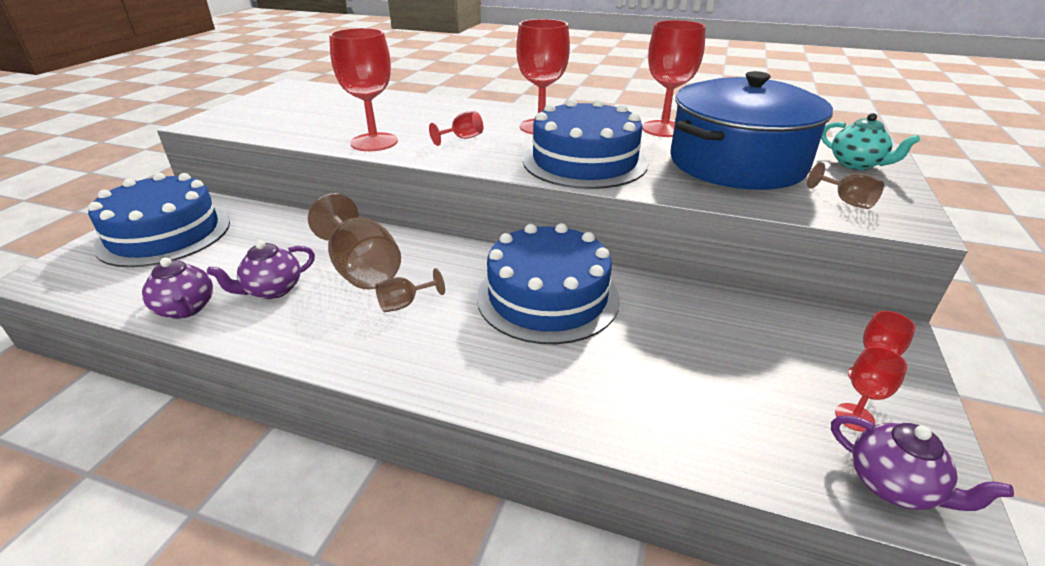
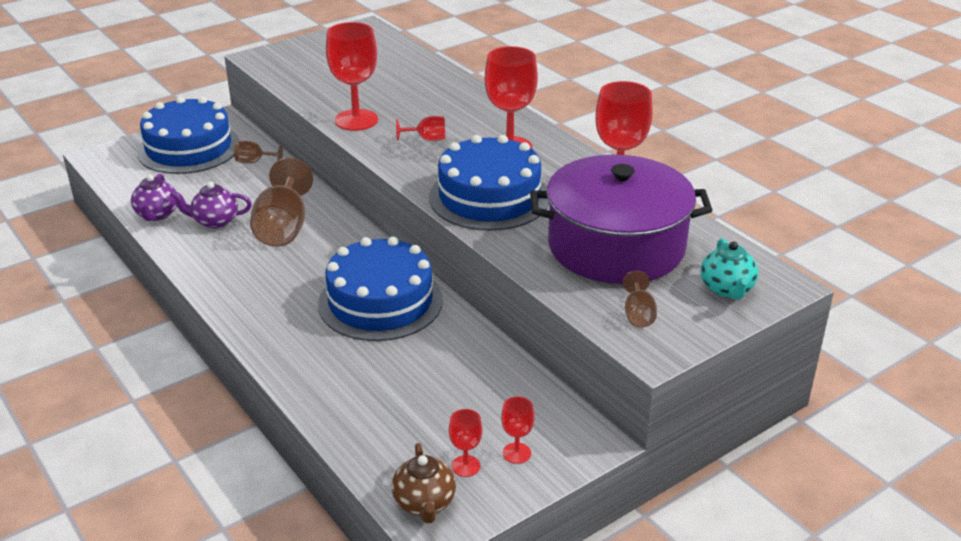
camera: 35 degrees right, 0 degrees up
(404, 304) = (282, 266): brown goblet -> brown goblet (254, 162)
(736, 163) = (616, 246): blue pot -> purple pot
(893, 485) = (424, 503): purple teapot -> brown teapot

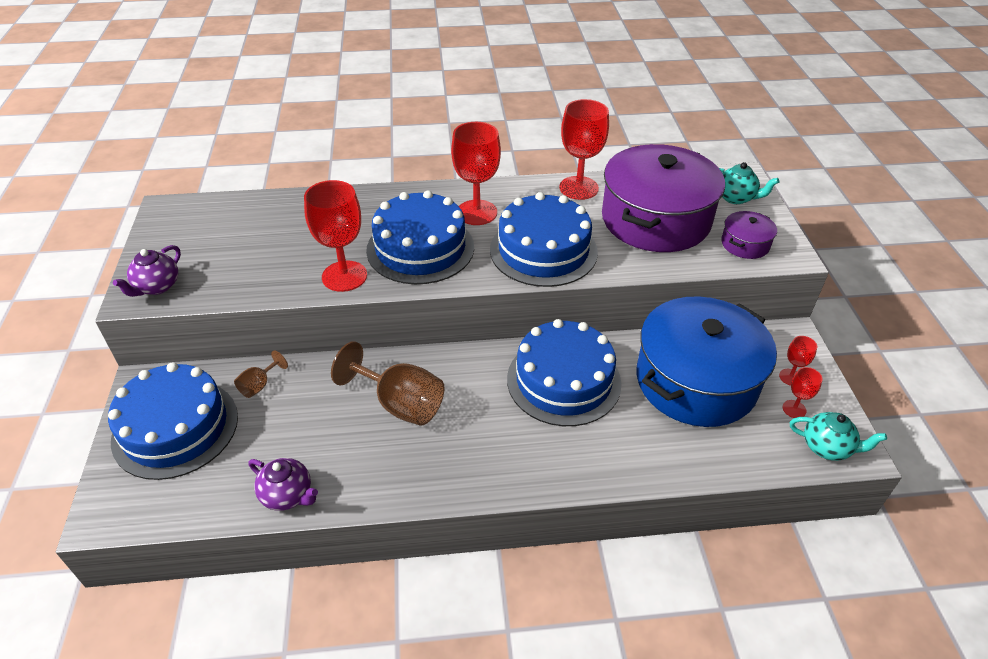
camera: 60 degrees left, 10 degrees up
(215, 221) = (344, 451): purple teapot -> purple teapot (157, 287)
(424, 503) = (827, 447): brown teapot -> turquoise teapot
(427, 139) = (420, 248): red goblet -> blue cake
(450, 384) = (696, 381): none -> blue pot
(638, 314) = (745, 244): brown goblet -> purple pot

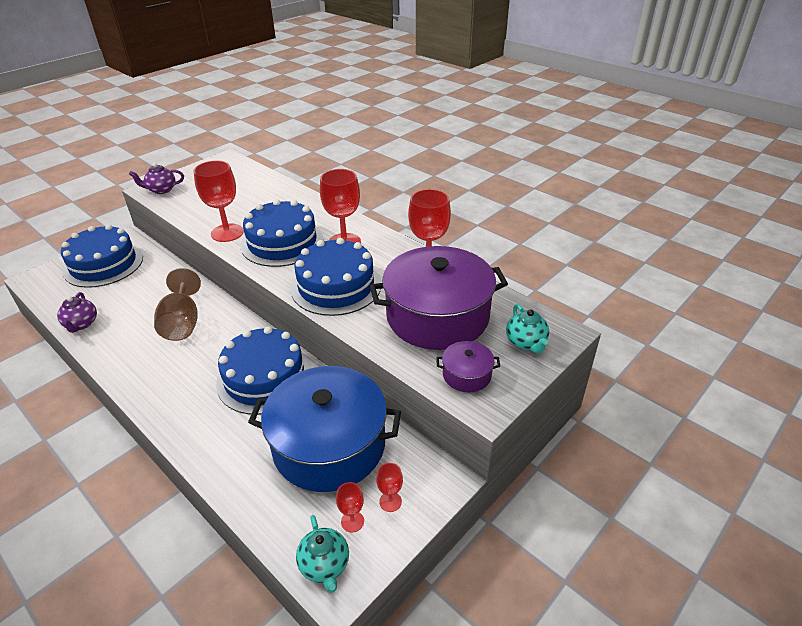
camera: 50 degrees right, 5 degrees down
(259, 385) = (155, 270): brown goblet -> none

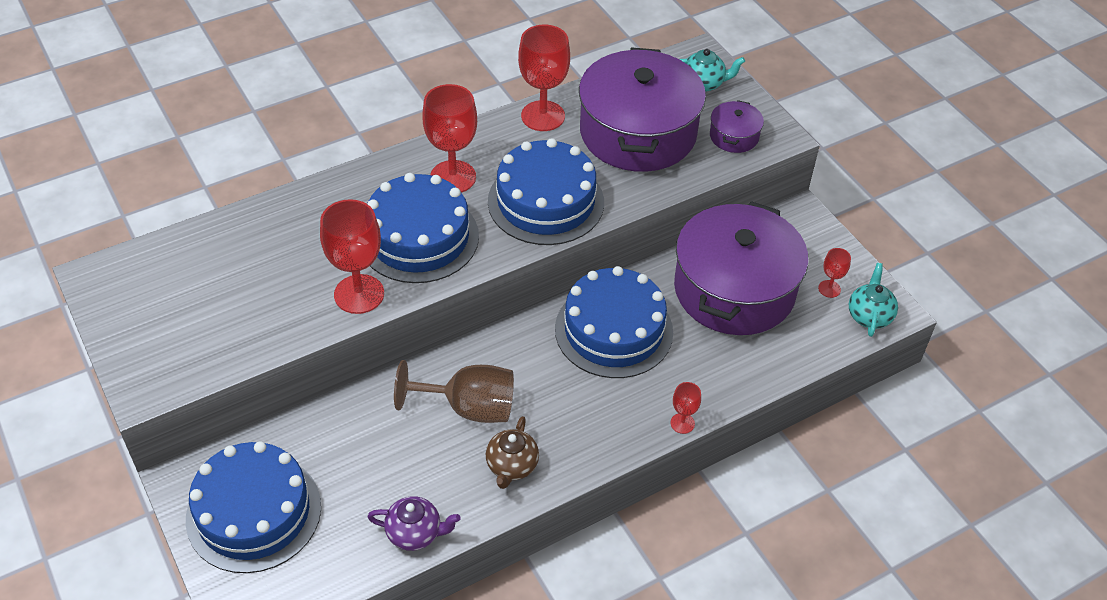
camera: 75 degrees left, 10 degrees up
(132, 353) = (512, 466): none -> brown teapot
(161, 190) = (160, 371): purple teapot -> none
(325, 565) = (869, 316): turquoise teapot -> turquoise teapot turned 75 degrees counterclockwise
(329, 445) = (734, 289): blue pot -> purple pot
(390, 501) = (814, 258): red goblet -> red goblet (682, 423)

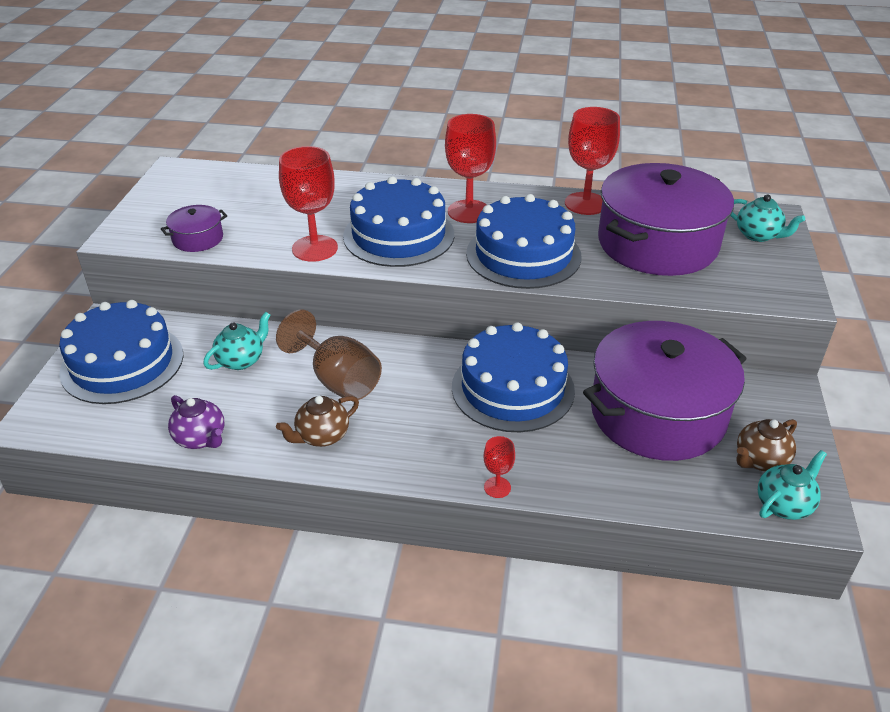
camera: 40 degrees right, 10 degrees down
(363, 441) = (241, 360): none -> turquoise teapot
(734, 136) = (749, 280): purple pot -> purple pot (198, 239)
(829, 289) = (760, 460): red goblet -> brown teapot

